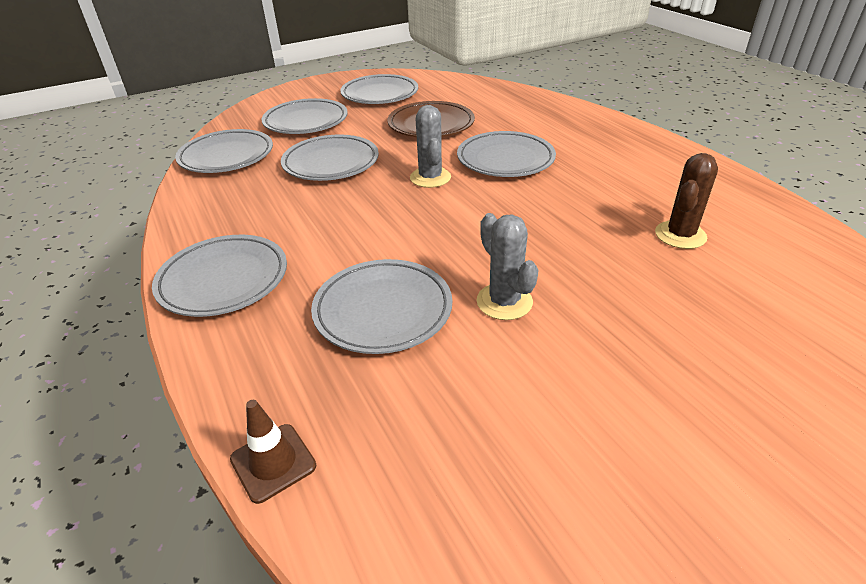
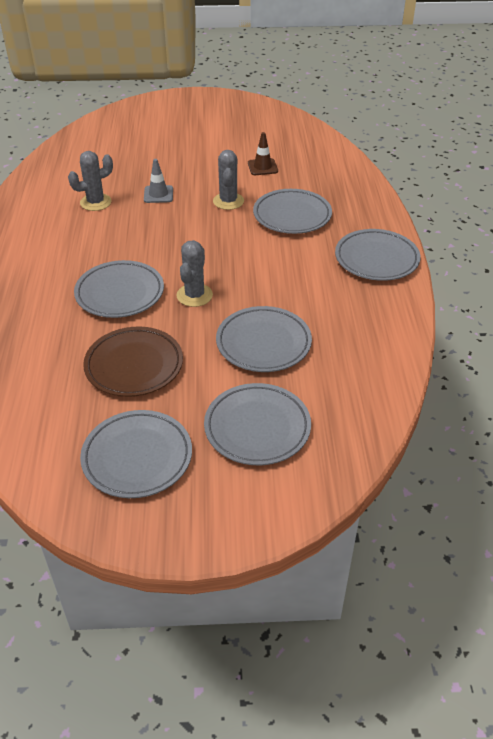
camera: 155 degrees left, 5 degrees up
(226, 156) = (360, 392): grey plate -> none
(273, 462) = (364, 179): brown traffic cone -> brown traffic cone (262, 167)
(620, 276) = (158, 194): none -> grey traffic cone
(680, 235) = (95, 202): brown cactus -> grey cactus

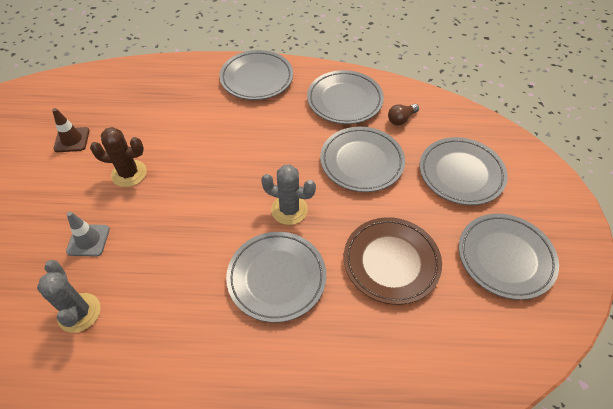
camera: 85 degrees left, 10 degrees up
(228, 201) = (129, 173): grey cactus -> brown cactus
(292, 215) = (174, 125): grey plate -> grey plate (344, 100)
(339, 376) = (401, 119): none -> brown light bulb

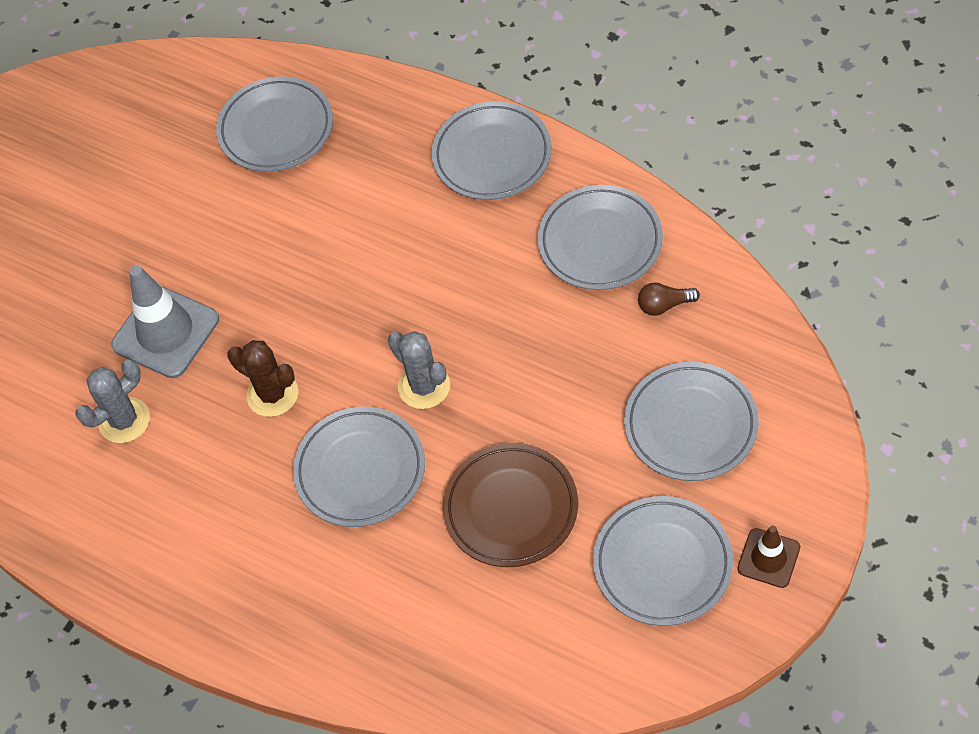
camera: 35 degrees right, 5 degrees up
(72, 140) = (197, 174): brown traffic cone -> brown traffic cone (768, 558)
(79, 312) = (124, 420): grey cactus -> grey cactus turned 45 degrees clockwise
(88, 240) = (166, 332): grey traffic cone -> grey traffic cone, size x1.79
(129, 173) = (248, 254): brown cactus -> brown cactus (272, 394)
(361, 162) = (562, 353): grey plate -> grey plate (276, 129)

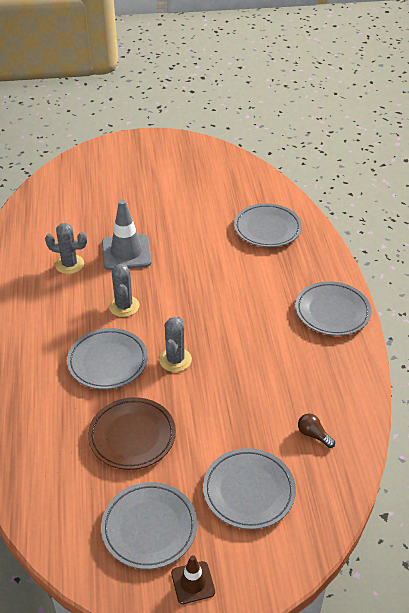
camera: 45 degrees right, 15 degrees down
(272, 394) = (124, 306): brown cactus -> grey cactus
(600, 242) = (325, 384): grey plate -> none

